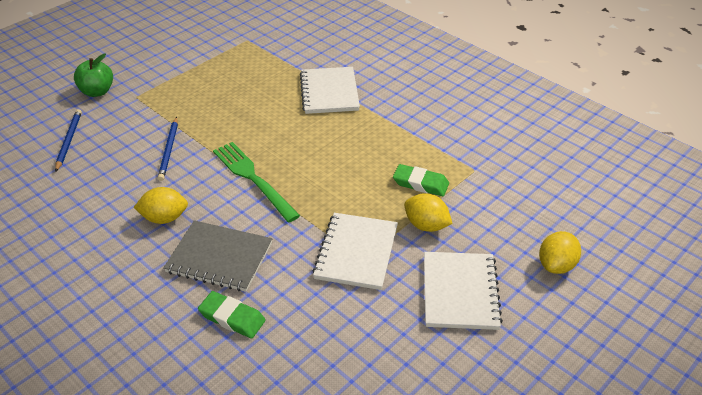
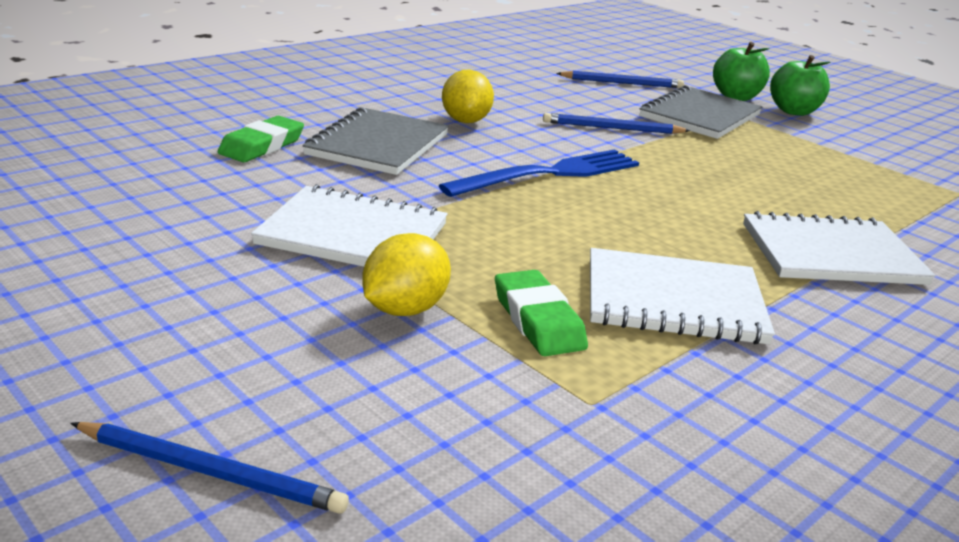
camera: 90 degrees right, 15 degrees down
(125, 72) = (793, 111): none -> green apple
(139, 111) = (700, 116): none -> grey notebook
(252, 178) = (551, 173): green fork -> blue fork
(420, 183) = (538, 320): green eraser -> green eraser turned 45 degrees counterclockwise
(460, 292) = (205, 319): white notebook -> white notebook (673, 300)
(556, 265) = (211, 472): yellow lemon -> blue pencil

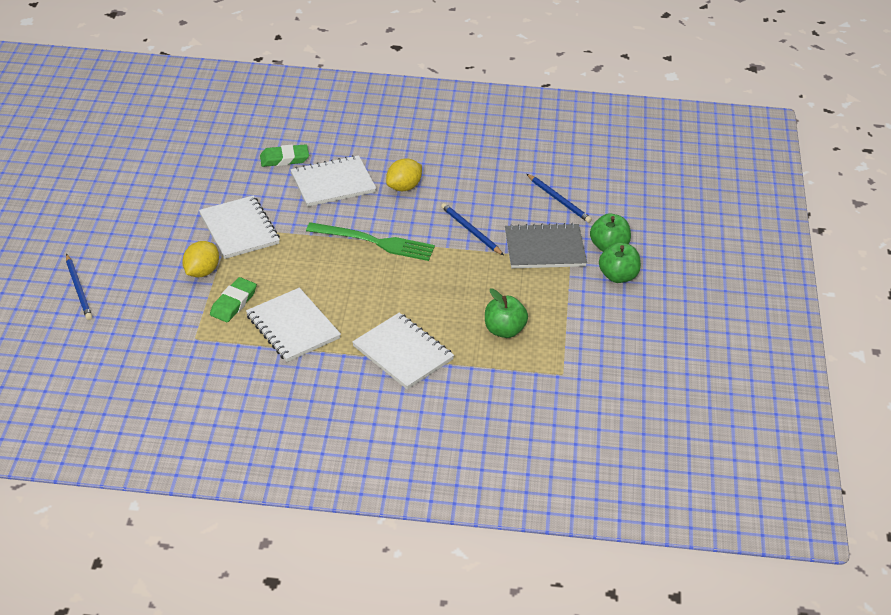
camera: 50 degrees right, 15 degrees up
(378, 145) = (333, 183): grey notebook -> white notebook
(404, 309) = (202, 272): yellow lemon -> yellow lemon turned 60 degrees counterclockwise
(551, 173) = (376, 242): blue fork -> green fork
(839, 186) = (504, 330): none -> green apple

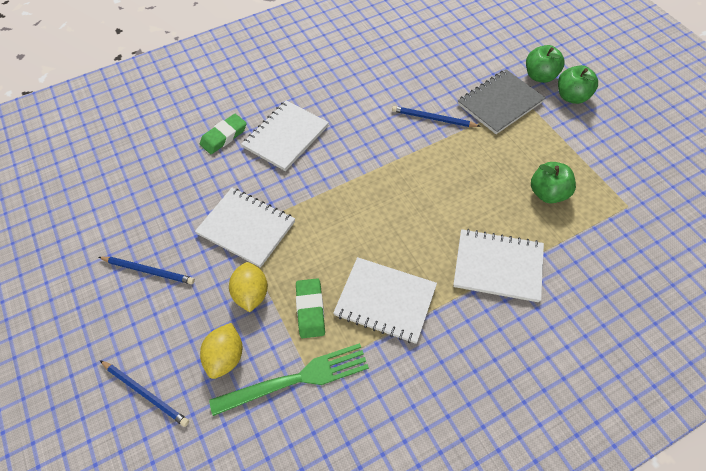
camera: 30 degrees left, 15 degrees up
(376, 242) = (373, 172): green fork -> green fork (298, 378)
(404, 187) = (345, 109): yellow lemon -> yellow lemon (226, 357)
(559, 200) = (467, 57): blue pencil -> blue pencil (149, 271)

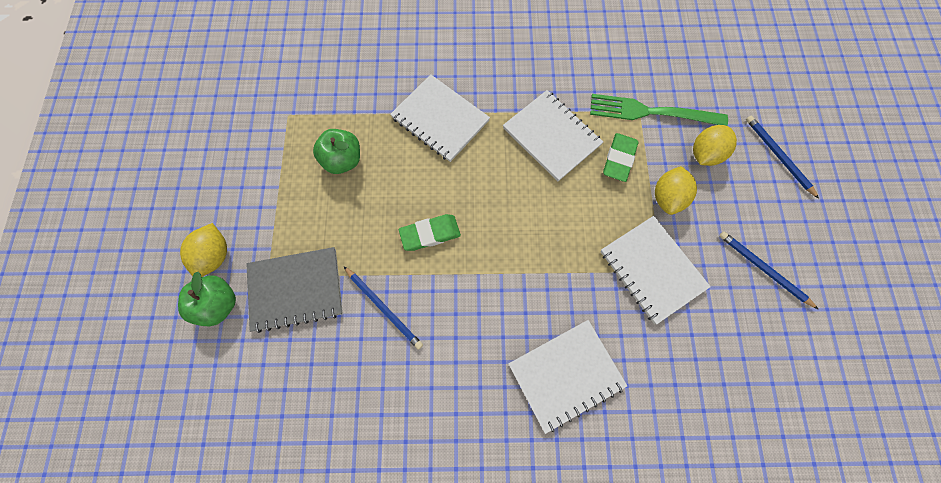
camera: 155 degrees left, 15 degrees up
(224, 136) = (642, 418): green eraser -> green eraser (430, 234)
(572, 96) = (215, 255): green apple -> yellow lemon

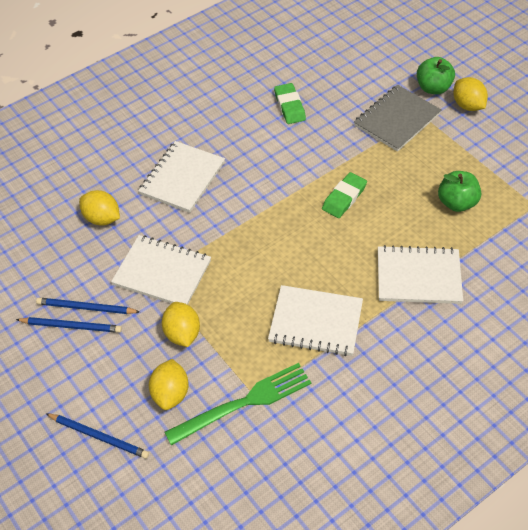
camera: 145 degrees right, 20 degrees down
(384, 308) = (331, 143): blue pencil -> blue pencil (86, 308)
(619, 159) = (244, 340): green eraser -> green eraser (289, 106)
(679, 380) = (102, 218): none -> yellow lemon

